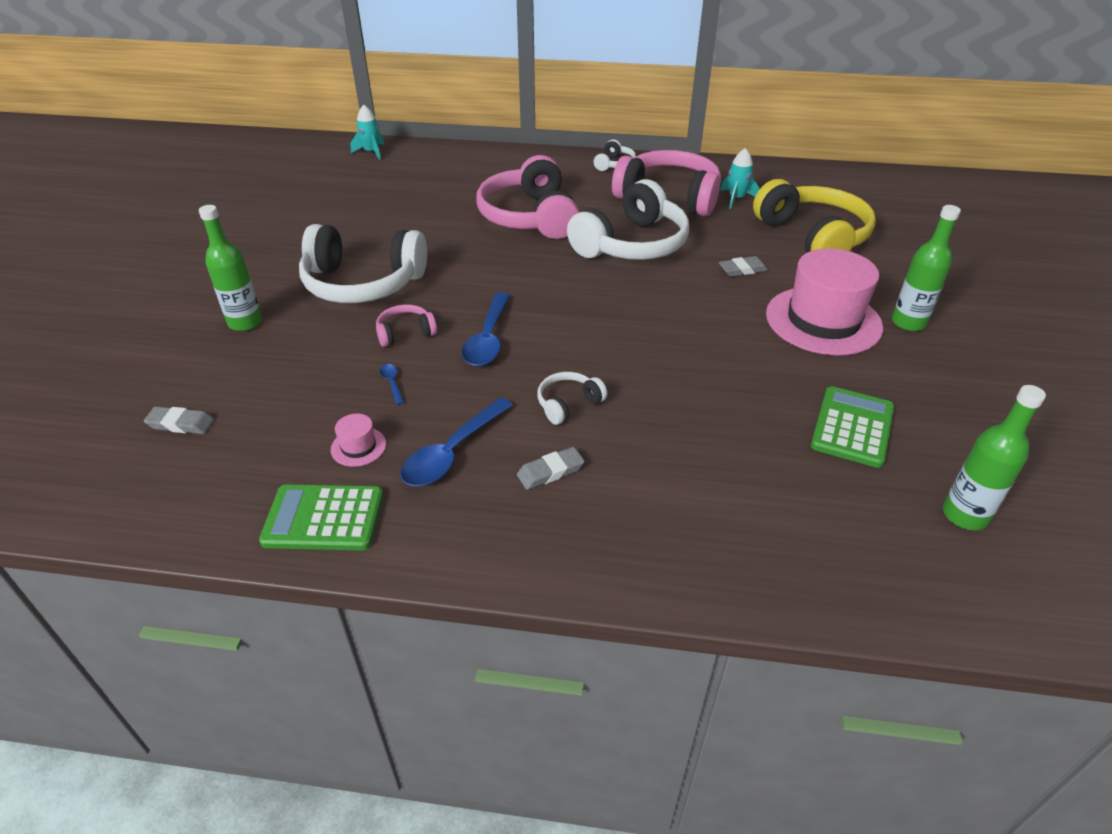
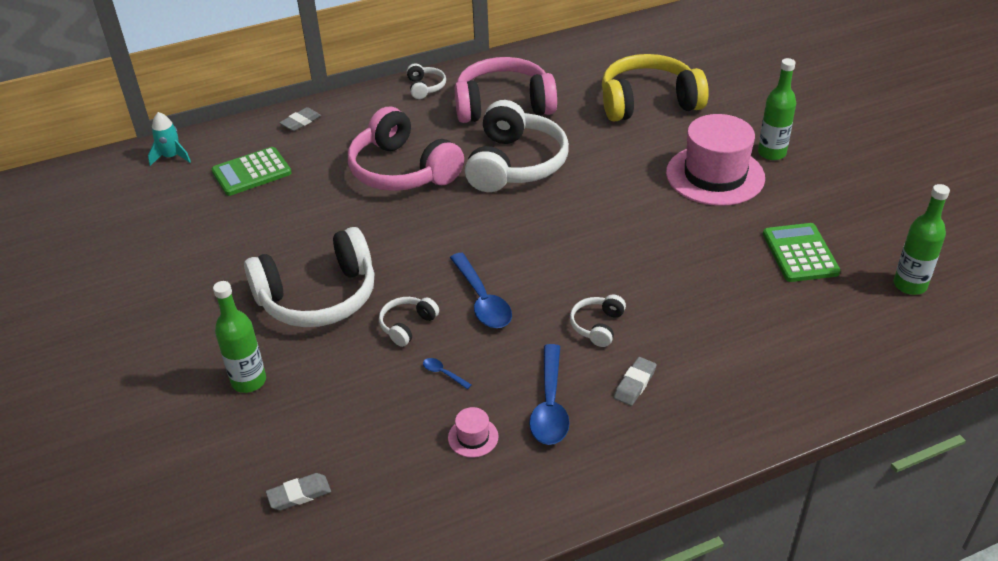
camera: 30 degrees left, 0 degrees up
(324, 518) = (506, 503): green calculator -> green calculator (251, 172)
(405, 333) = (407, 325): pink headphones -> white headphones
(736, 198) = (559, 86): turquoise rocket -> none
(742, 270) = (622, 154): grey eraser -> grey eraser (301, 122)
(813, 237) = (648, 102): yellow headphones -> yellow headphones turned 45 degrees counterclockwise

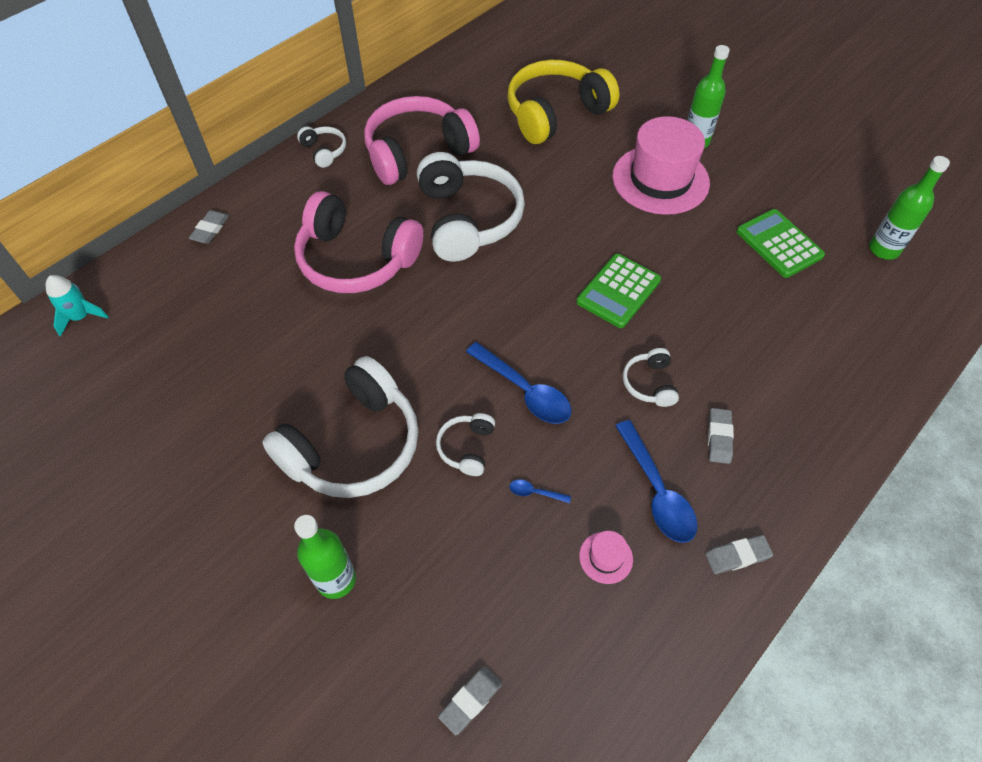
camera: 25 degrees left, 15 degrees up
(251, 172) = (189, 310): green calculator -> green calculator (618, 291)
(591, 474) = (737, 556): none -> grey eraser

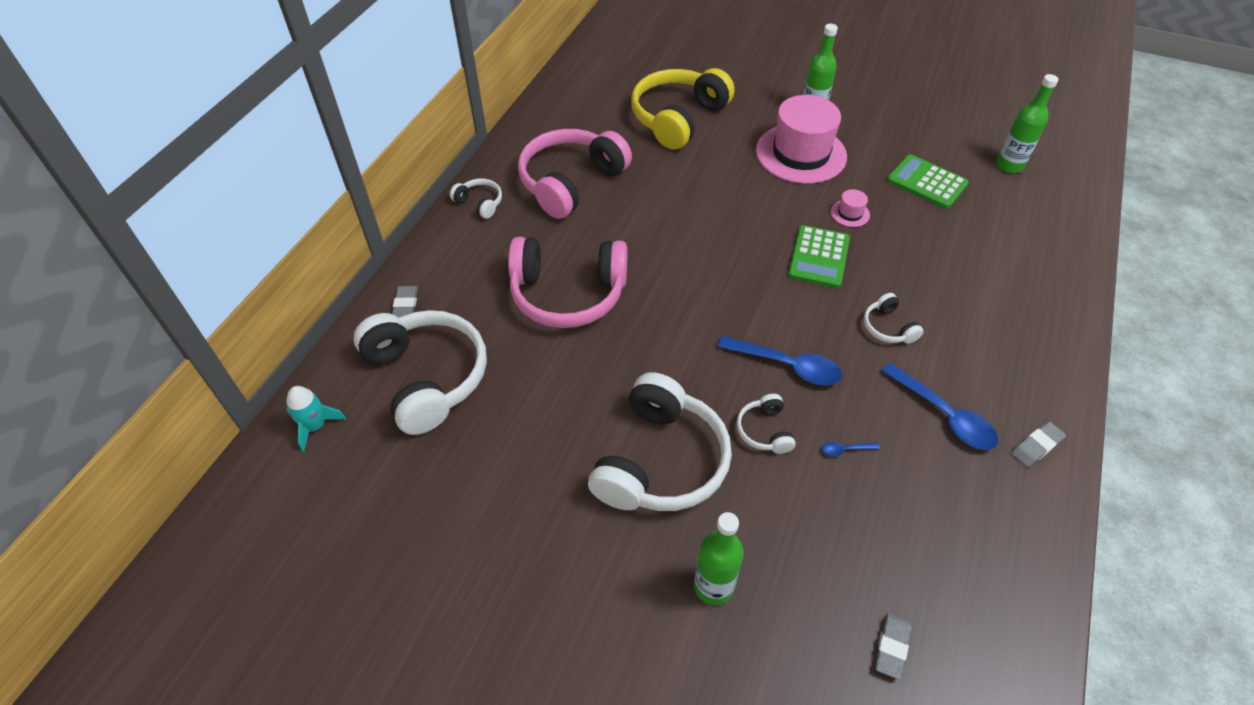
camera: 20 degrees left, 5 degrees down
(468, 219) = (652, 230): white headphones -> white headphones (427, 377)
(606, 557) = (934, 484): pink hat -> pink hat (850, 213)
(719, 437) = (968, 355): grey eraser -> none

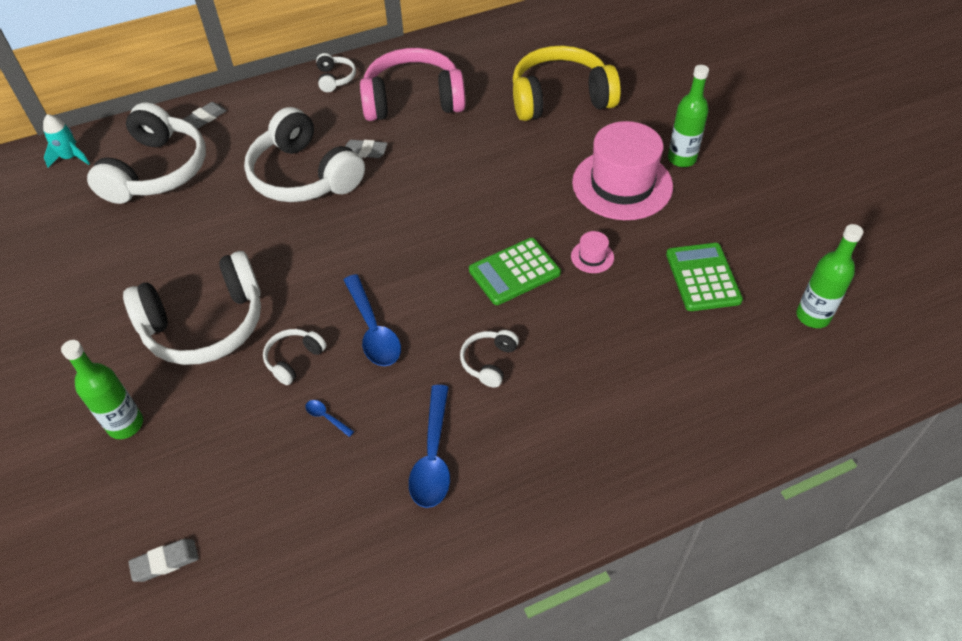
camera: 45 degrees right, 0 degrees up
(568, 294) = (304, 176): pink headphones -> white headphones
(1036, 446) = (469, 540): grey eraser -> grey eraser (365, 151)

